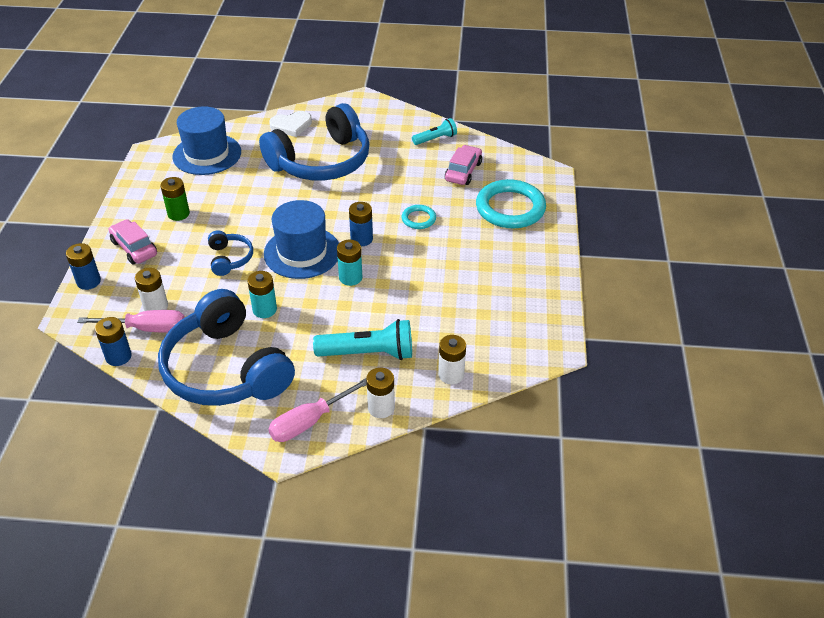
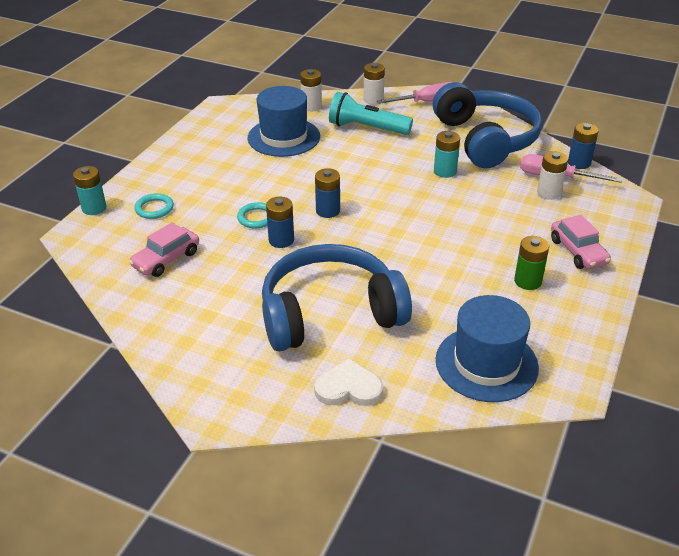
camera: 160 degrees left, 5 degrees down
(88, 281) = (622, 227): blue battery -> blue battery (281, 240)
(229, 258) = (471, 220): blue headphones -> none
(302, 252) = (394, 211): blue hat -> blue hat (284, 137)
(350, 278) = (356, 180): turquoise battery -> turquoise battery (94, 208)
(435, 139) = (161, 312): turquoise flashlight -> none
(510, 208) = (154, 208): turquoise ring -> turquoise ring, size x0.49

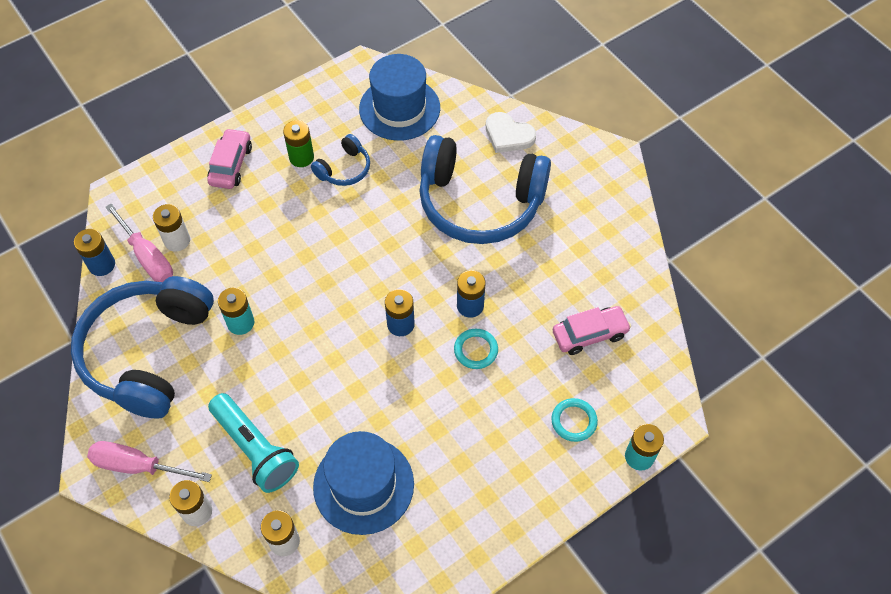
camera: 150 degrees left, 20 degrees up
(480, 288) = (344, 169): none -> blue headphones

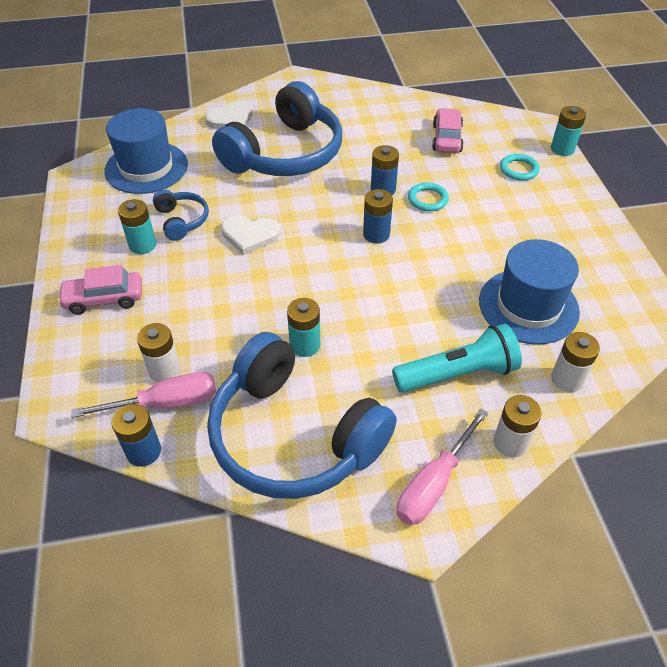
camera: 65 degrees left, 10 degrees down
(231, 165) = (104, 299): pink car -> pink car turned 45 degrees counterclockwise
(301, 157) = (142, 245): green battery -> turquoise battery
(350, 227) = (250, 235): none -> white heart

